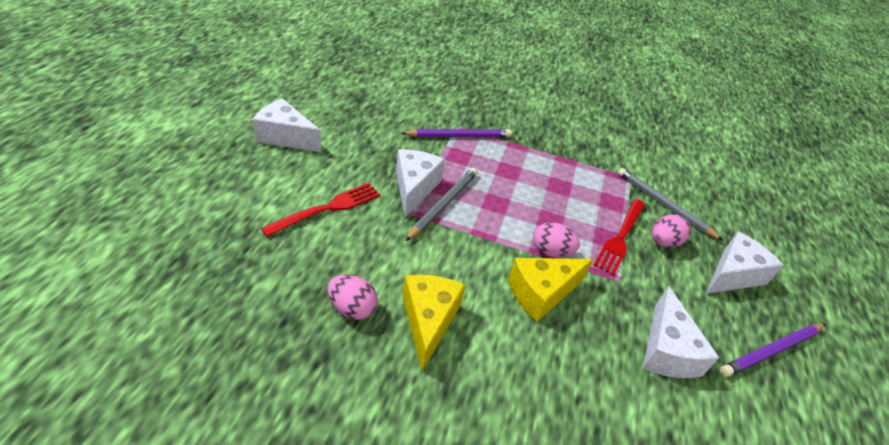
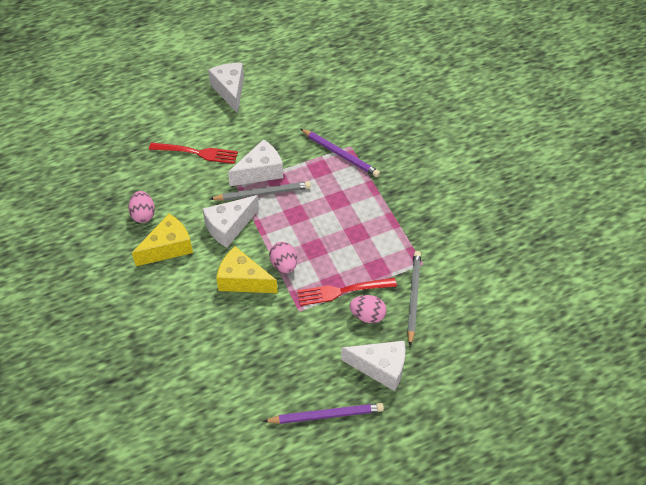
camera: 55 degrees right, 10 degrees up
(666, 350) = (264, 360): white cheese -> white cheese (229, 227)
(772, 351) = (326, 415): purple pencil -> purple pencil turned 150 degrees clockwise

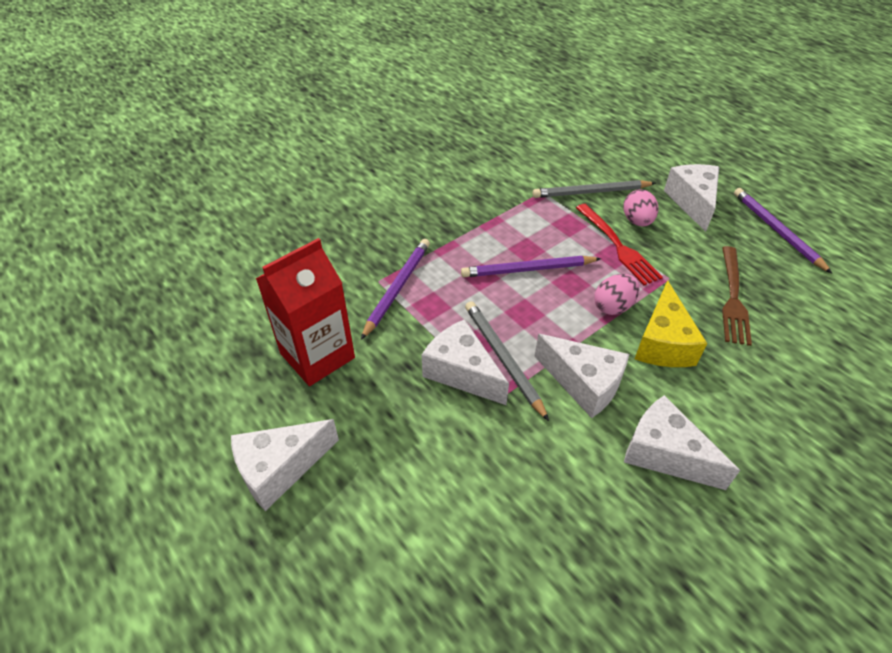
camera: 105 degrees left, 5 degrees down
(143, 214) = (621, 517): pink egg -> none
(168, 248) = (664, 453): yellow cheese -> white cheese
(197, 153) = (450, 477): red fork -> none
(266, 342) = (733, 298): none -> brown fork
(297, 111) = (317, 355): none -> red carton
(335, 228) = (528, 270): none -> purple pencil

